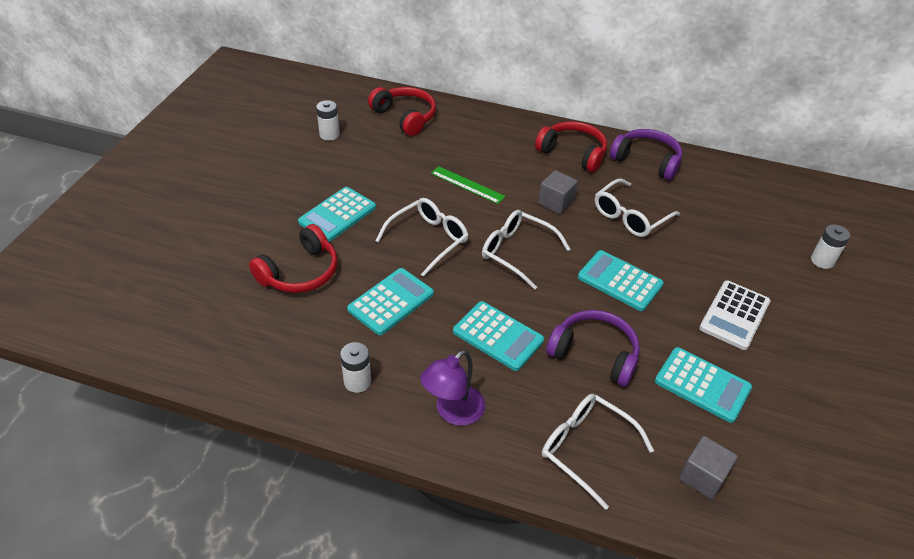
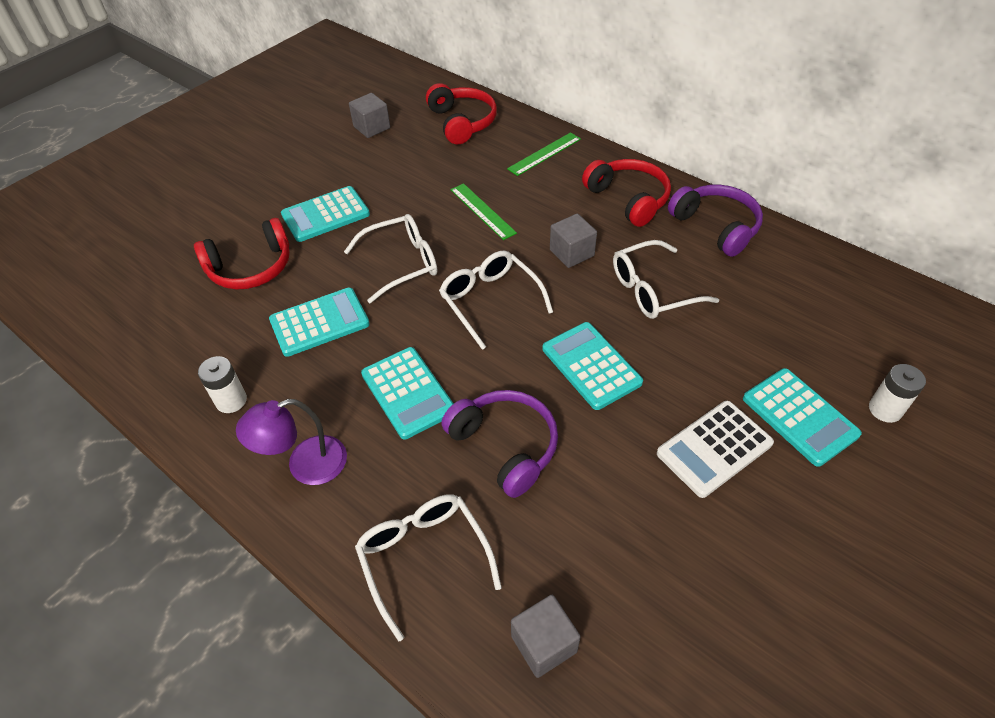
camera: 25 degrees right, 5 degrees up
(329, 134) = (372, 127): white battery -> grey cube
(488, 130) = (544, 154): none -> green ruler
(702, 385) = (616, 525): turquoise calculator -> turquoise calculator (799, 416)

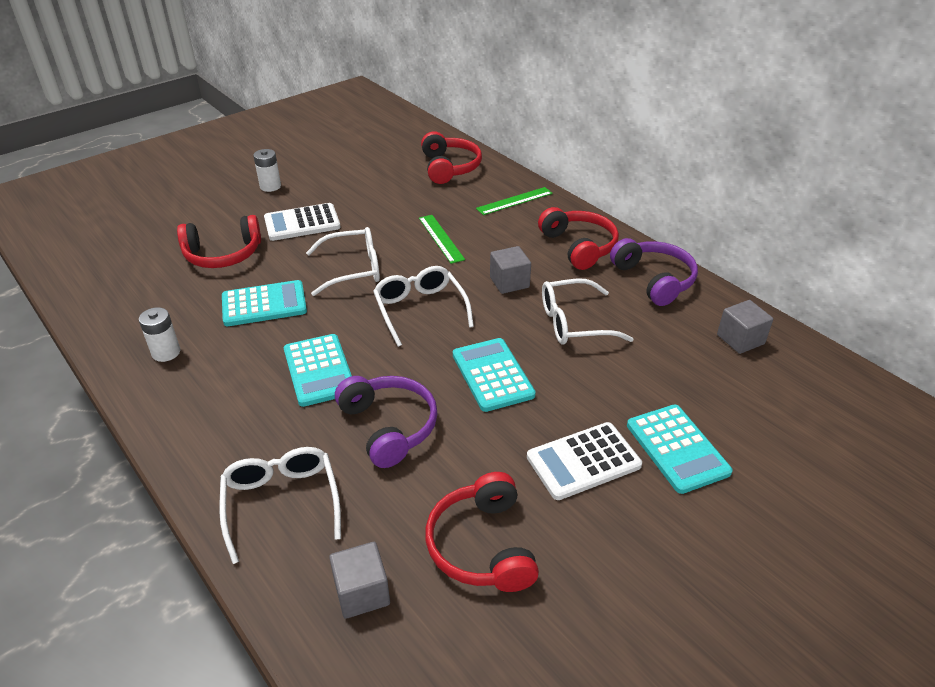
camera: 10 degrees right, 10 degrees down
(305, 465) = (208, 412): purple lamp -> none
(325, 215) = (302, 223): turquoise calculator -> white calculator
(372, 127) = (368, 162): grey cube -> grey cube (740, 339)
(646, 564) = (482, 545): none -> red headphones
(885, 409) = (765, 456): white battery -> white battery (270, 186)

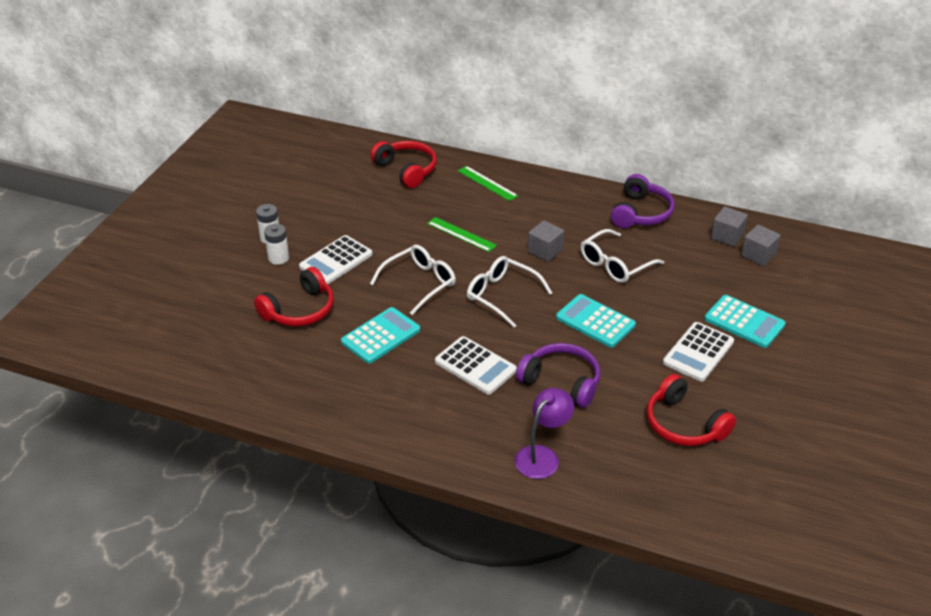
camera: 30 degrees left, 0 degrees up
(166, 352) = (346, 400): white battery -> white battery (278, 258)
(281, 503) = (542, 456): white glasses -> purple lamp
(319, 370) = (475, 366): turquoise calculator -> white calculator
(362, 592) = (641, 479): grey cube -> grey cube (758, 255)
(514, 201) = (487, 183): green ruler -> green ruler turned 75 degrees counterclockwise
(579, 246) = (568, 205): red headphones -> none
(654, 280) = (641, 213): purple headphones -> purple headphones turned 75 degrees clockwise

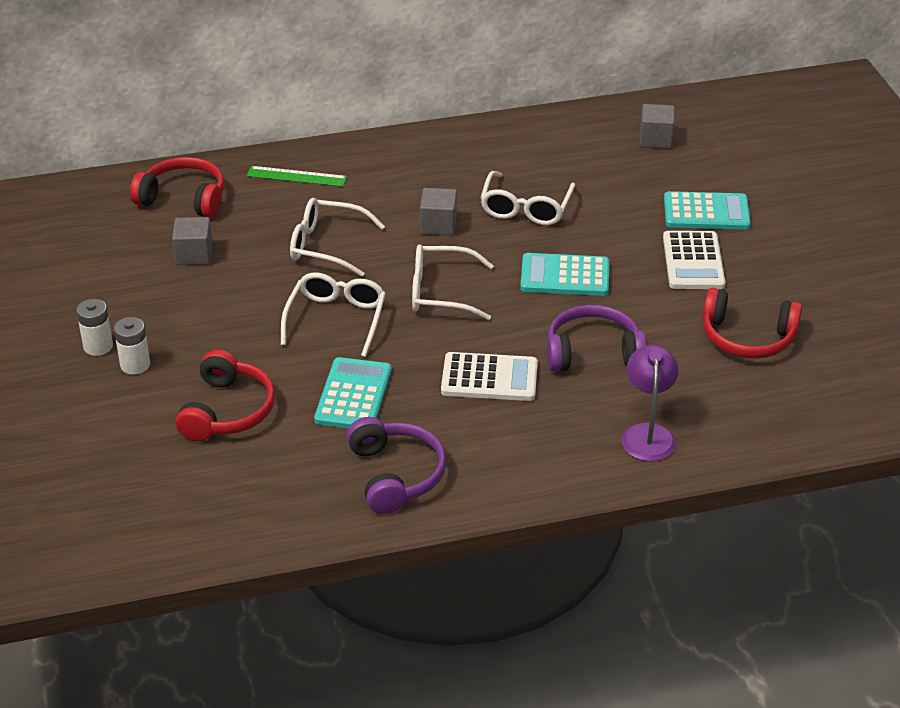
camera: 35 degrees left, 0 degrees up
(336, 260) = (210, 337): white calculator -> none
(461, 234) = (327, 245): green ruler -> white glasses
(641, 213) = (498, 142): purple headphones -> purple headphones (395, 475)
(727, 236) = (607, 132): grey cube -> grey cube (194, 254)

